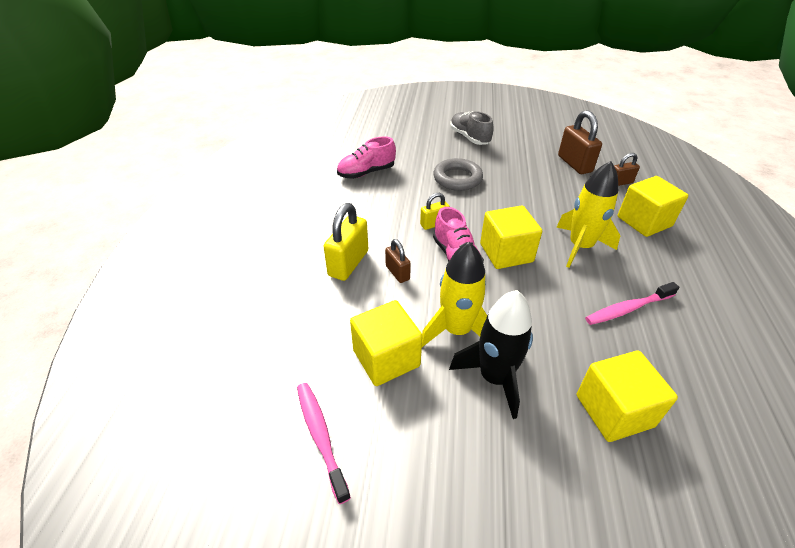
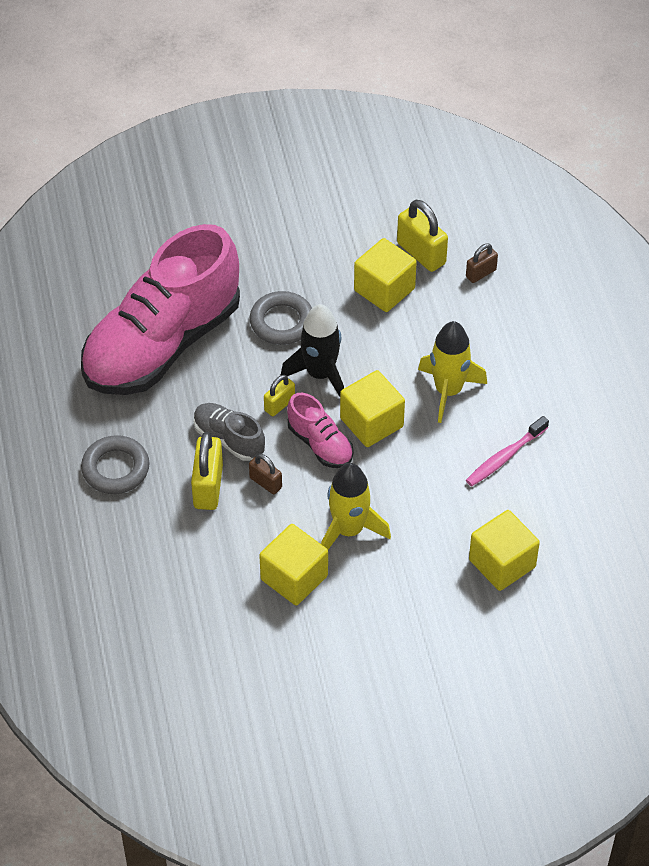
camera: 20 degrees left, 10 degrees up
(285, 234) = (115, 468): none -> grey ring
(320, 436) = (269, 659): pink toothbrush -> none
(366, 172) = (162, 344): pink shoe -> pink shoe, size x2.36
(469, 137) = (272, 237): grey shoe -> grey shoe (229, 439)
(494, 378) = (396, 565): black rocket -> black rocket (320, 374)
(574, 164) = (421, 253): brown padlock -> yellow padlock
(644, 221) = (513, 332): yellow cube -> yellow cube (384, 289)

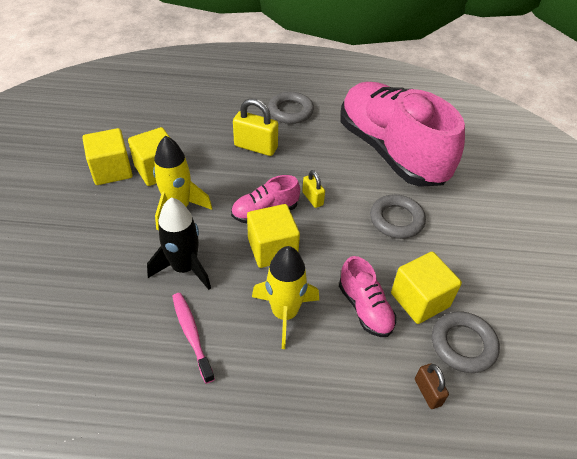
camera: 105 degrees right, 5 degrees down
(229, 439) = (291, 165): grey shoe -> none
(265, 483) = (244, 175): brown padlock -> none
(320, 374) = (334, 229): black rocket -> black rocket (184, 268)
(413, 330) = (365, 308): none -> pink shoe
(421, 253) = (463, 344): yellow padlock -> grey ring
(502, 563) = (87, 295): yellow cube -> yellow cube (111, 170)

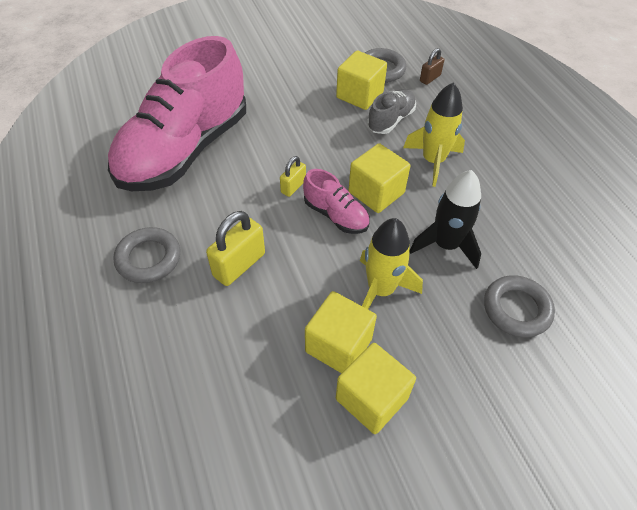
camera: 115 degrees left, 5 degrees up
(191, 334) = (499, 208): pink toothbrush -> none
(256, 147) = (239, 265): yellow padlock -> yellow padlock turned 45 degrees clockwise
(365, 308) = (390, 120): pink shoe -> grey shoe
(396, 220) = (283, 124): grey ring -> grey ring (516, 309)

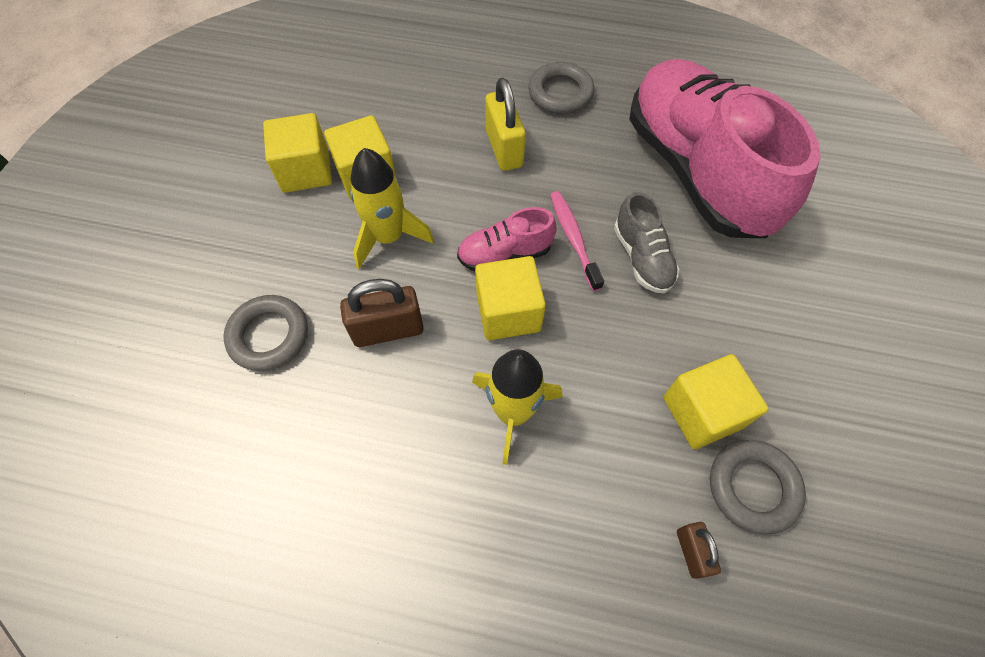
camera: 125 degrees right, 10 degrees up
(293, 187) = (573, 238): yellow padlock -> pink toothbrush
(390, 120) = (623, 416): grey shoe -> grey shoe (642, 258)
(445, 245) = (388, 330): black rocket -> brown padlock

